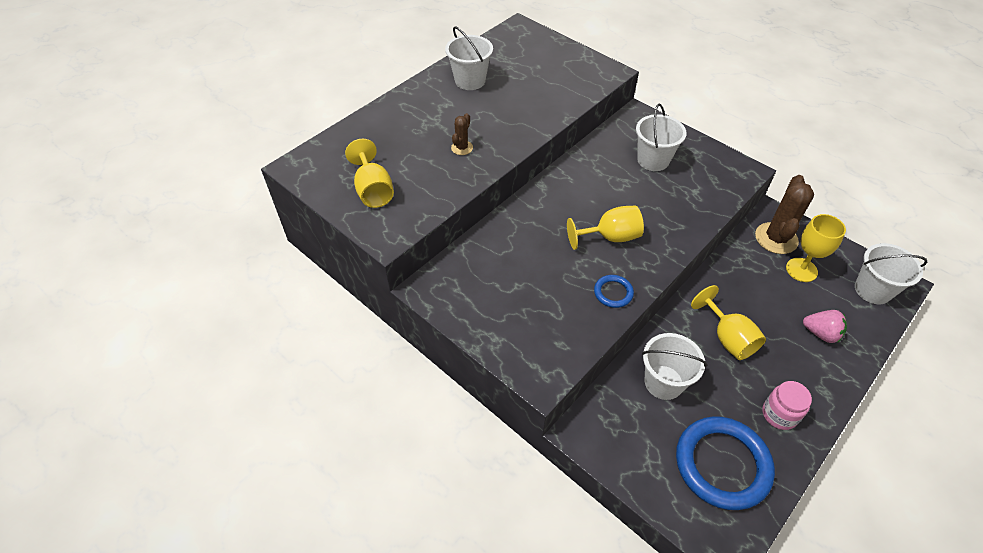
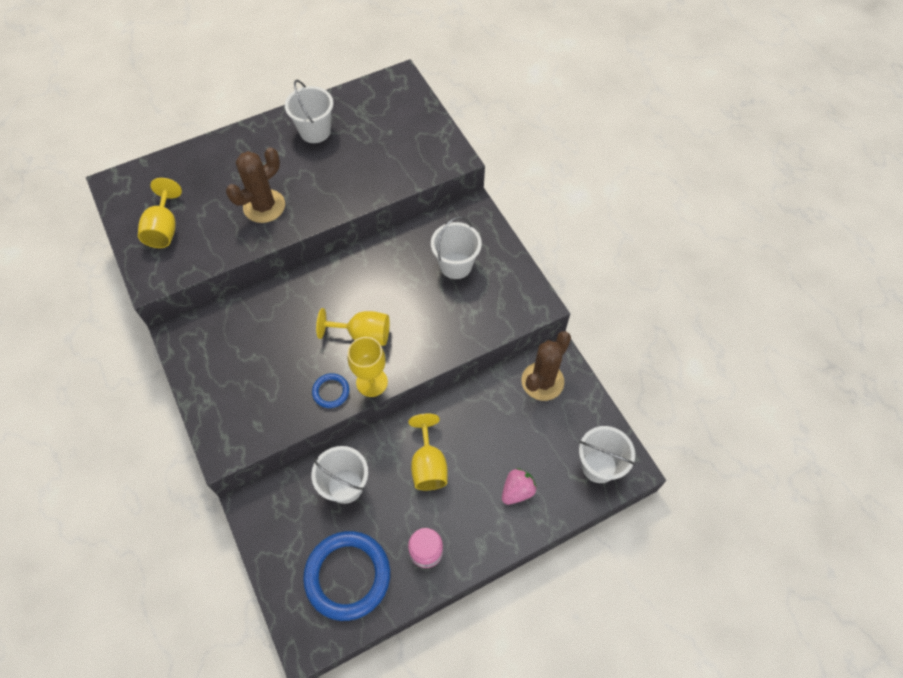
camera: 20 degrees right, 10 degrees up
(462, 148) = (264, 206): brown cactus -> brown cactus, size x1.97
(801, 270) = (544, 422): yellow goblet -> yellow goblet (372, 382)
(821, 333) = (517, 491): pink strawberry -> pink strawberry turned 90 degrees counterclockwise

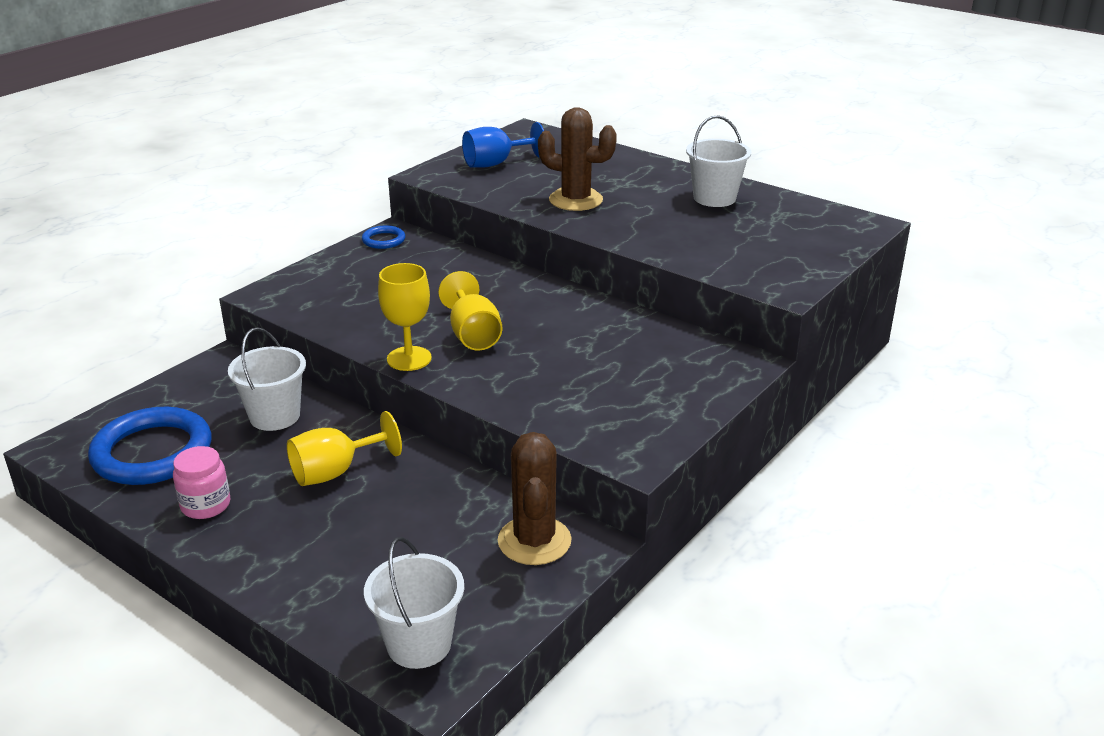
camera: 65 degrees right, 30 degrees down
(164, 229) = (495, 163): yellow goblet -> blue goblet
(331, 391) = (378, 336): blue ring -> blue ring (383, 240)
(455, 265) = (639, 372): white bucket -> none
(517, 491) = (332, 564): pink strawberry -> none
(542, 381) = (534, 541): brown cactus -> brown cactus turned 75 degrees clockwise

